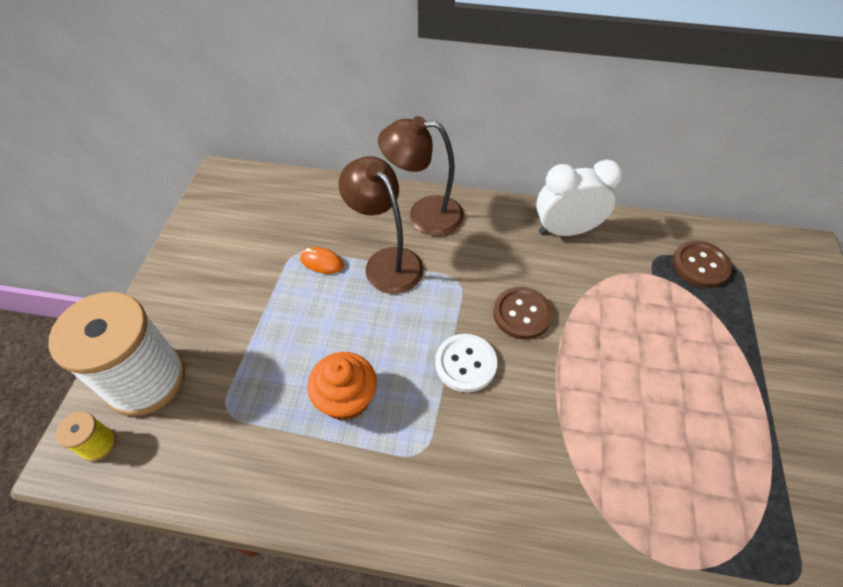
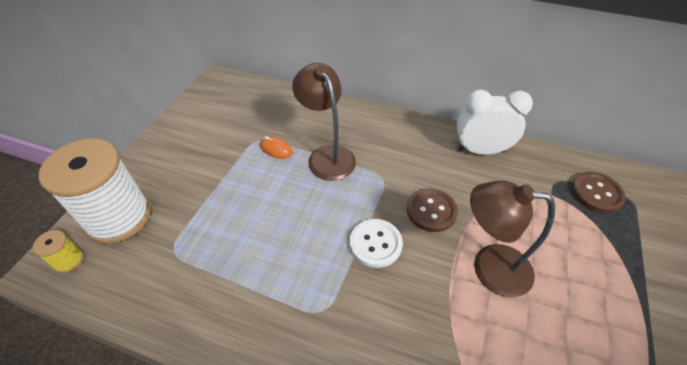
camera: 10 degrees right, 5 degrees down
(346, 399) = (270, 256): orange cupcake -> none
(424, 215) = (365, 125): brown lamp -> brown lamp (489, 267)

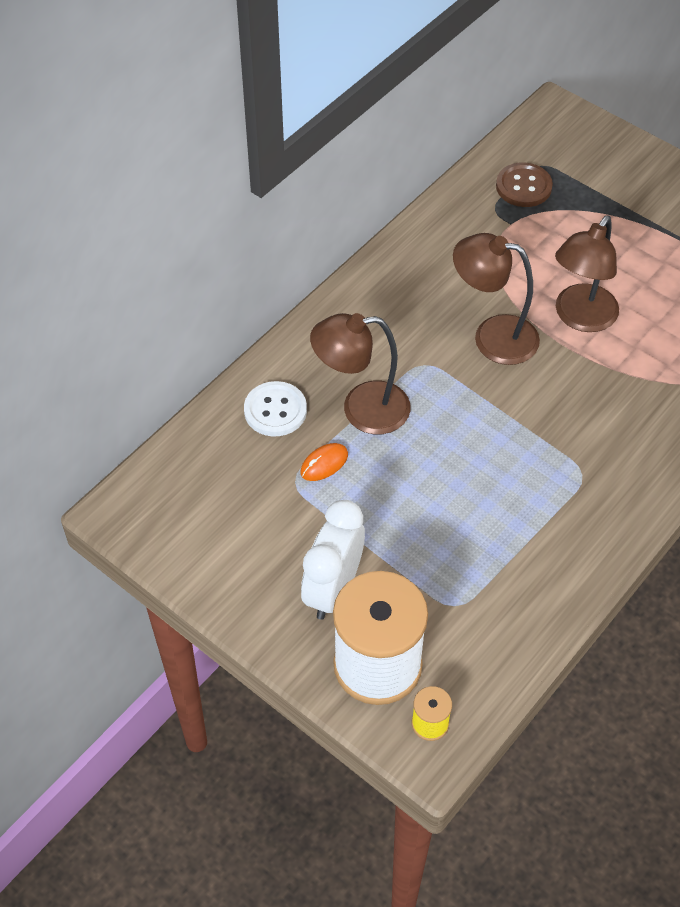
camera: 70 degrees left, 5 degrees up
(375, 244) = (518, 403): white button -> white button (275, 410)
(431, 211) = (492, 336): brown button -> brown lamp
(480, 150) = (421, 253): white clock -> white clock (333, 589)

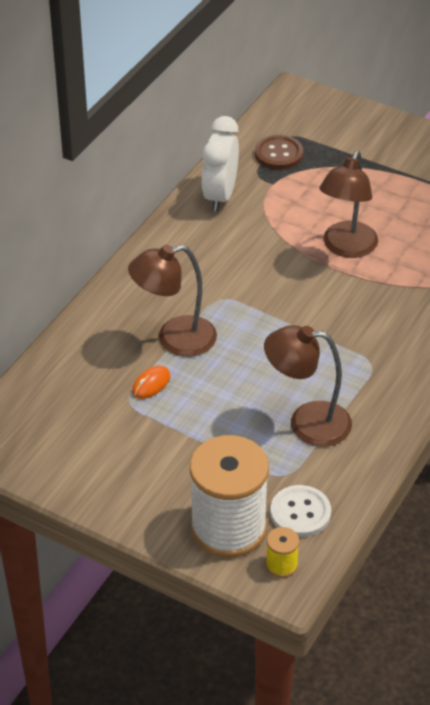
camera: 10 degrees left, 10 degrees down
(275, 410) = (100, 349): white button -> white button (300, 513)
(333, 589) = (179, 477): white clock -> white clock (220, 196)
(492, 336) = (275, 270): brown lamp -> brown lamp (307, 422)

